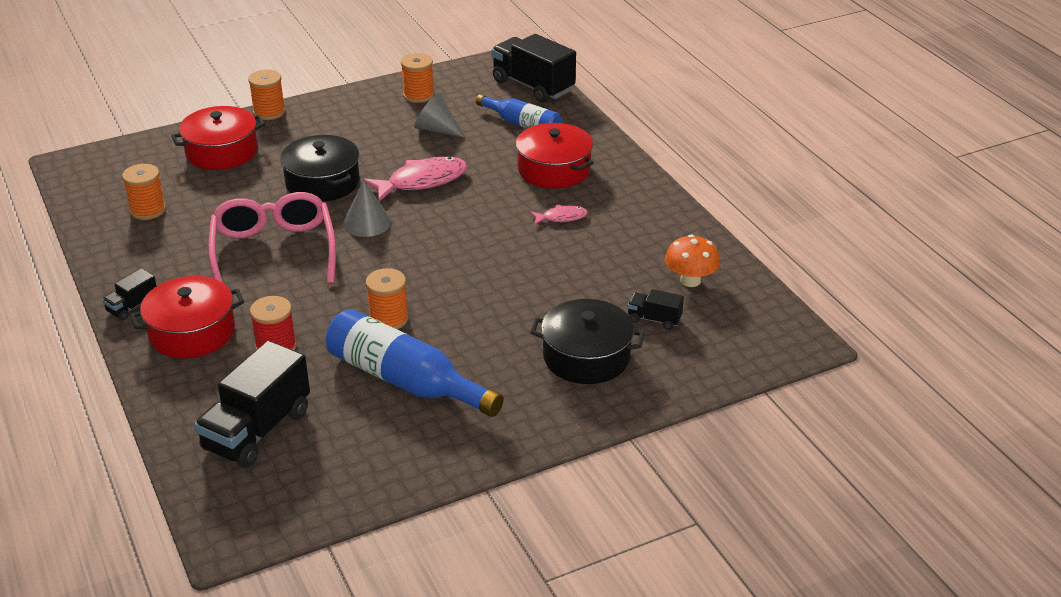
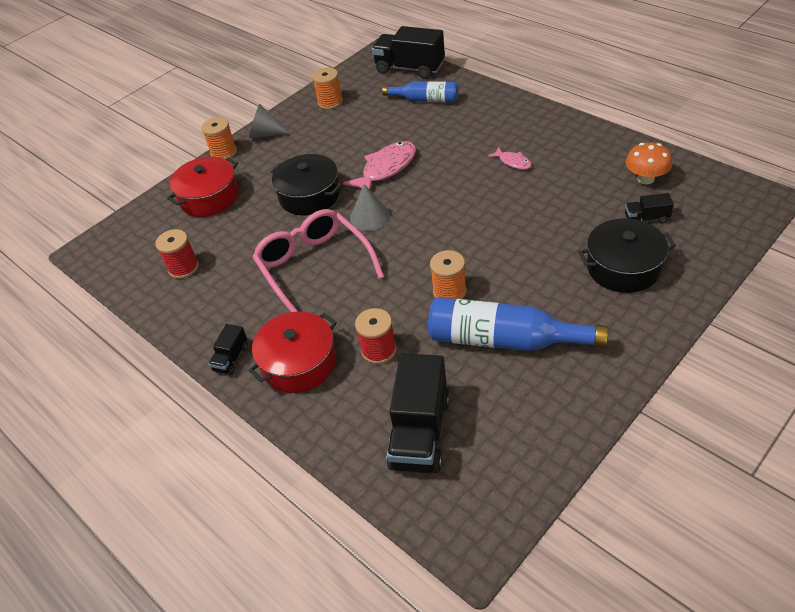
camera: 15 degrees left, 10 degrees up
(148, 210) = (183, 268): orange spool -> red spool
(436, 129) = (365, 124): grey cone -> grey cone (265, 134)
(554, 170) = (477, 127): red pot -> none
(561, 217) = (513, 162): pink fish -> pink fish turned 75 degrees clockwise

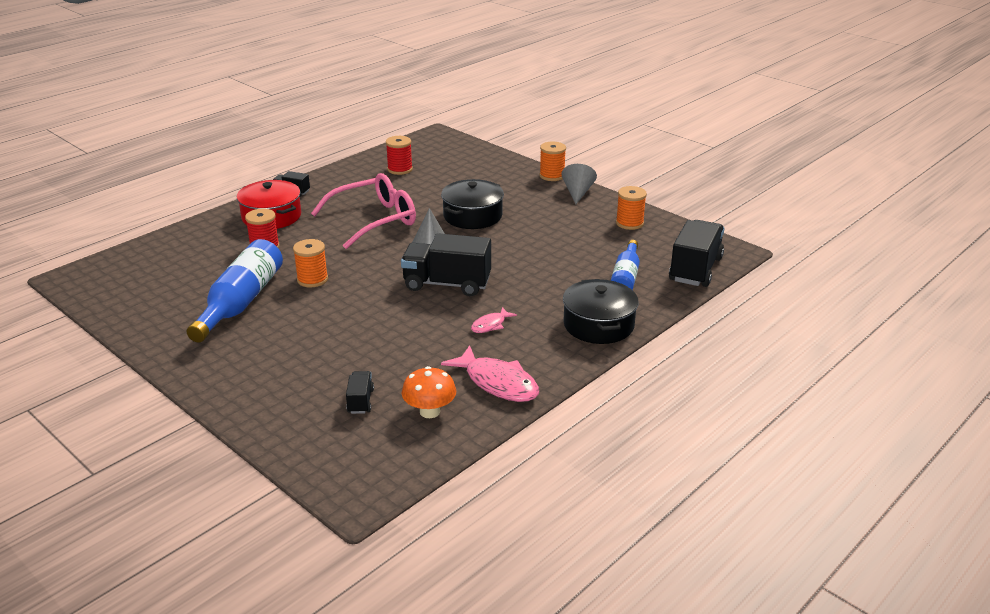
camera: 85 degrees right, 15 degrees down
(209, 197) = (486, 173): red pot -> none
(386, 169) = (502, 253): pink fish -> pink fish (498, 383)
(420, 432) = (175, 262): black truck -> black truck (447, 284)
(623, 267) = (294, 375): black pot -> black pot (598, 325)

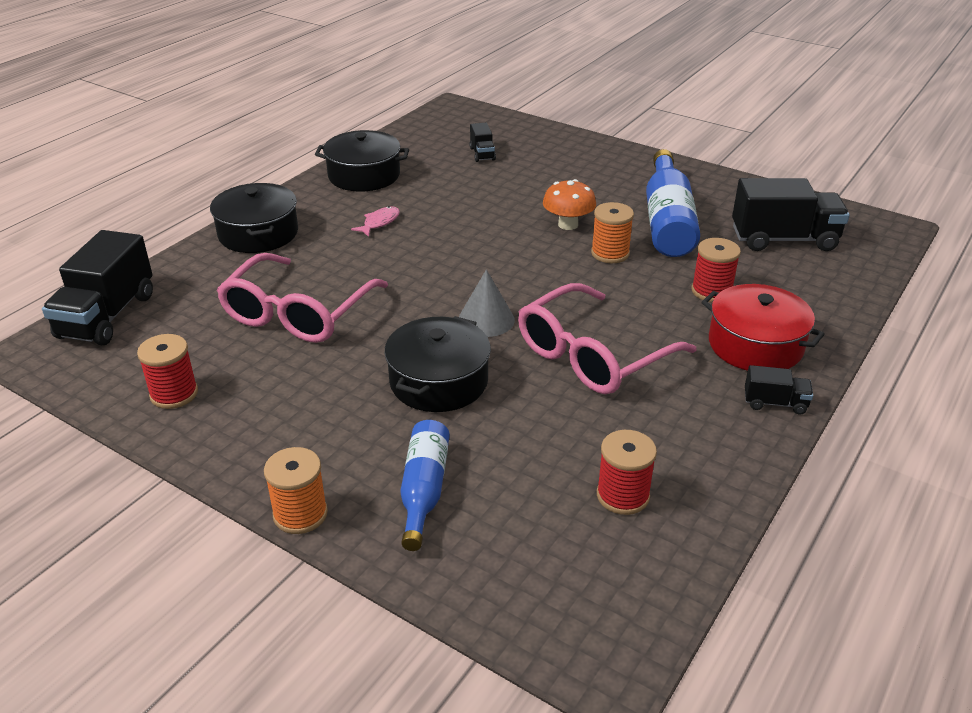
camera: 170 degrees right, 5 degrees up
(429, 411) = (419, 152): orange mushroom -> orange mushroom (568, 225)
(447, 284) = (442, 263): black truck -> black truck (784, 239)
(498, 383) = (364, 175): pink fish -> black pot
(559, 259) = (297, 313): none -> pink glasses
(577, 193) = (252, 464): grey cone -> none
(625, 277) = (210, 294): blue bottle -> blue bottle (424, 490)
(629, 223) = (174, 394): orange spool -> red spool

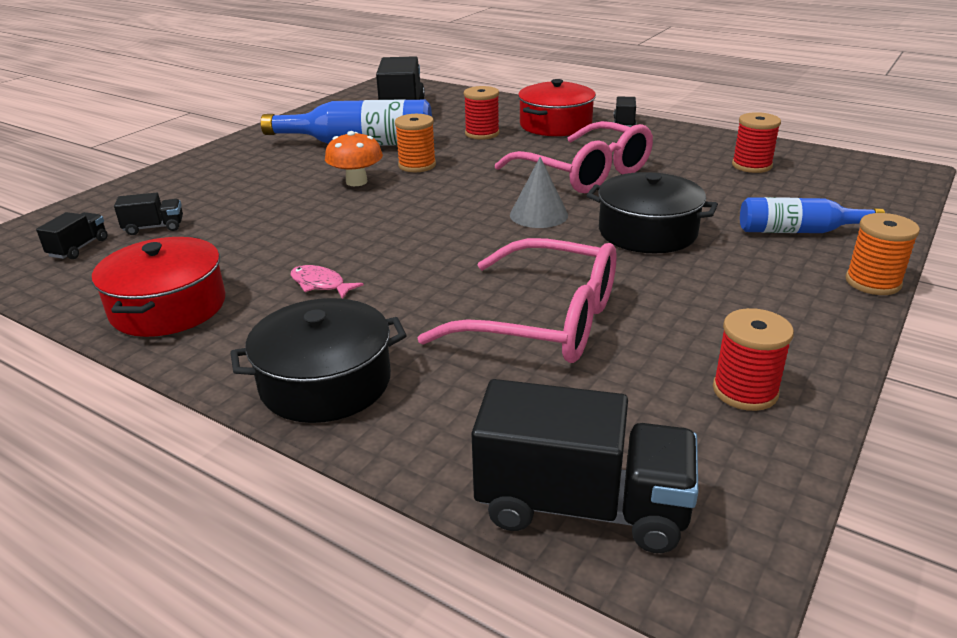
camera: 90 degrees left, 5 degrees down
(364, 175) = (168, 307): black pot -> red pot
(453, 135) = (79, 248): none -> black truck

